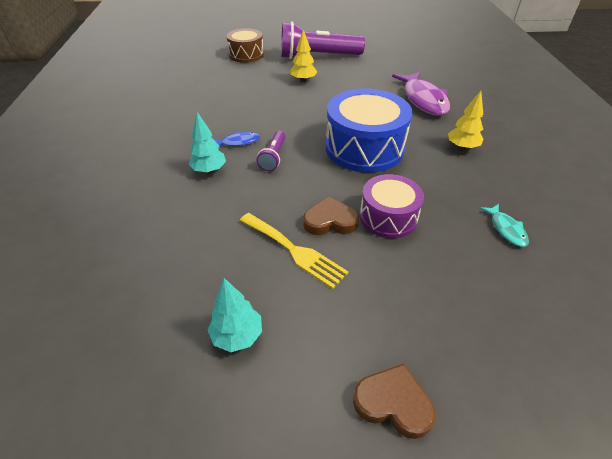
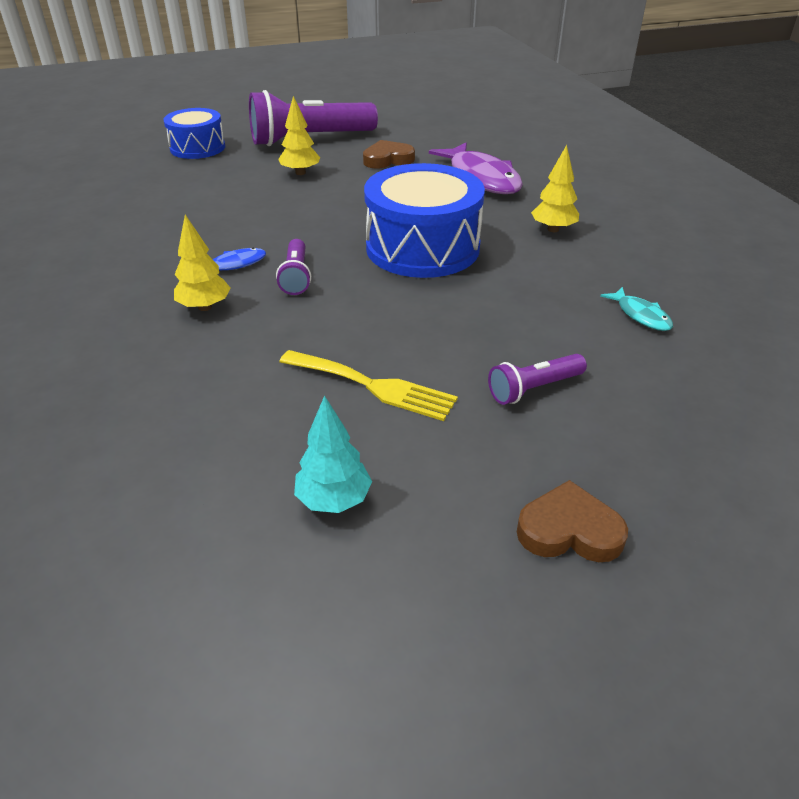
camera: 15 degrees left, 5 degrees down
(209, 170) = (205, 307): turquoise tree -> yellow tree
(246, 55) = (197, 148): brown drum -> blue drum
(330, 221) = (409, 343): brown heart -> brown heart (387, 159)
(388, 217) = (486, 325): purple drum -> none
(405, 275) = (533, 389): none -> purple flashlight

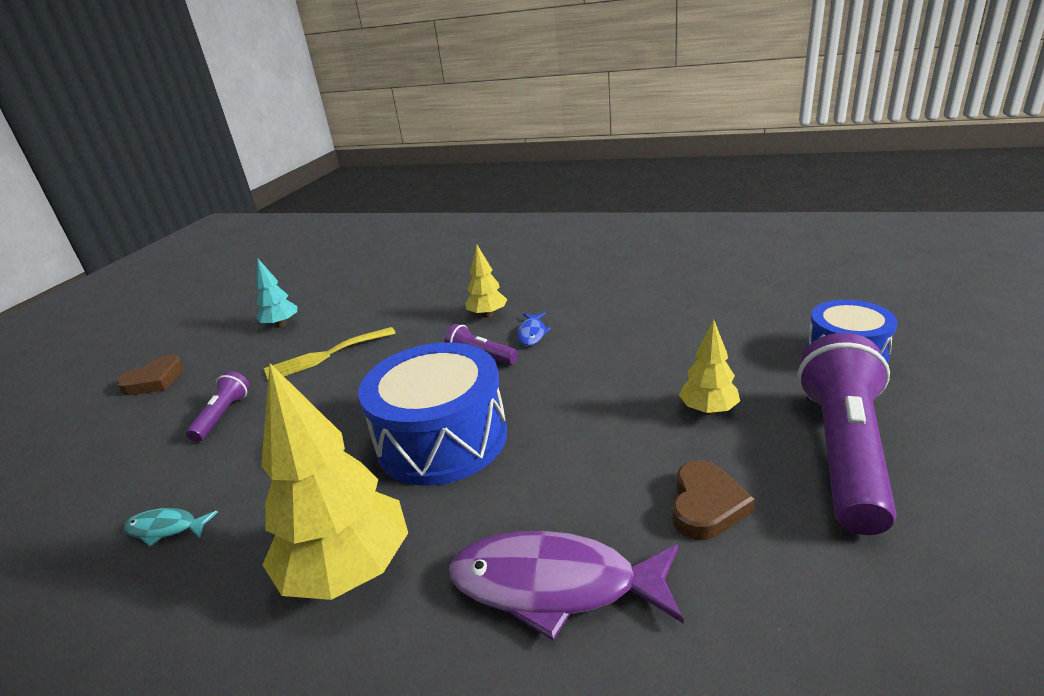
camera: 130 degrees right, 10 degrees down
(553, 229) = (349, 570): yellow tree -> yellow tree, size x1.90

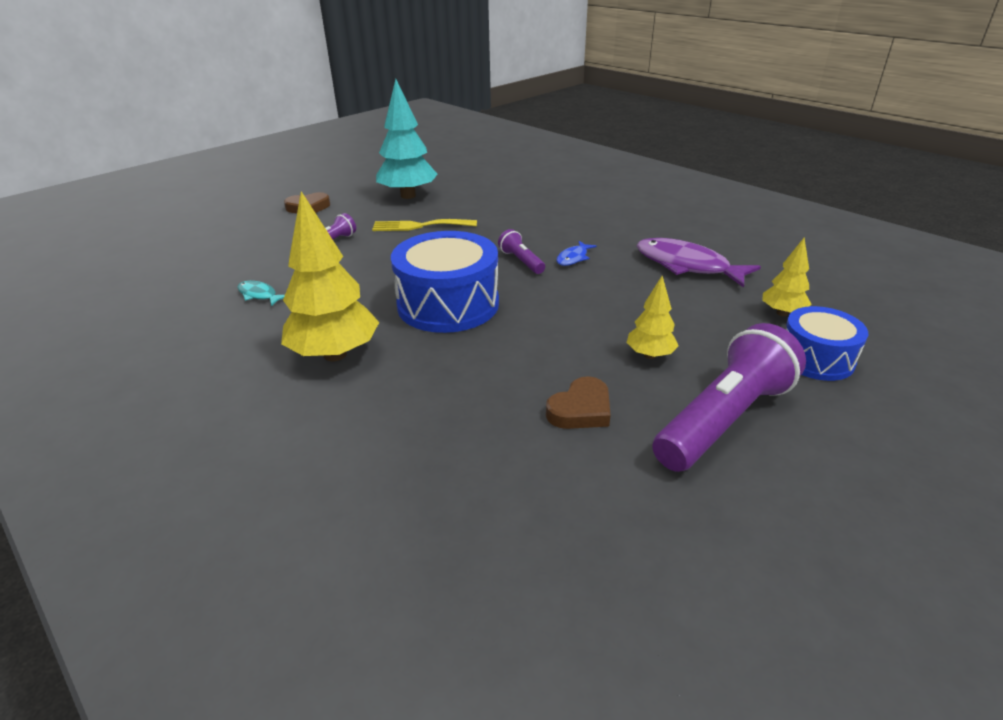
camera: 25 degrees right, 5 degrees up
(281, 325) = (408, 196): turquoise tree -> turquoise tree, size x1.90
(487, 315) = (553, 234): yellow tree -> yellow tree (782, 313)
(555, 585) = (440, 410): purple fish -> purple fish (687, 266)

